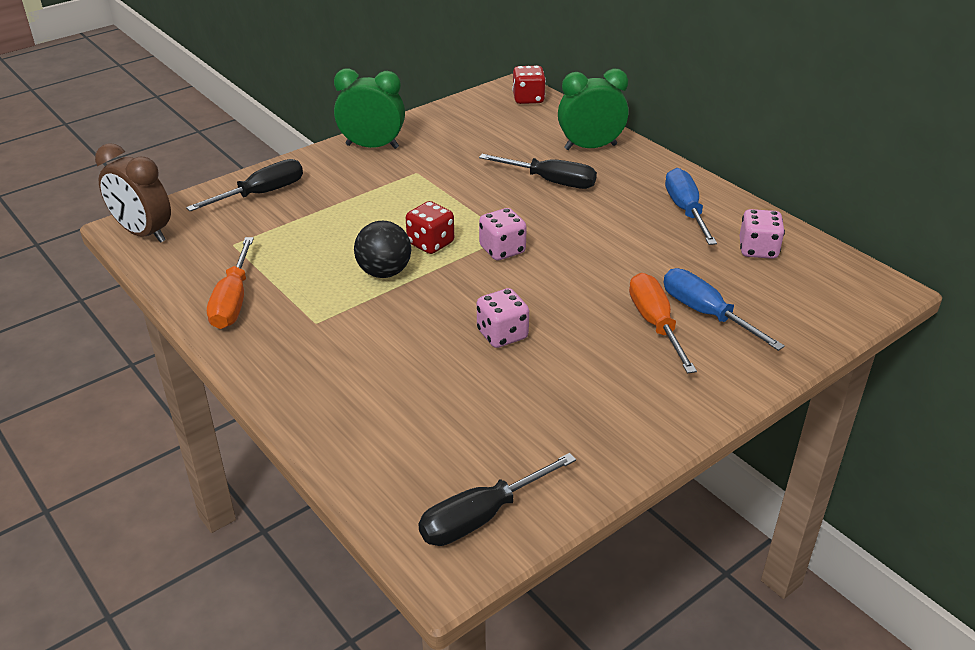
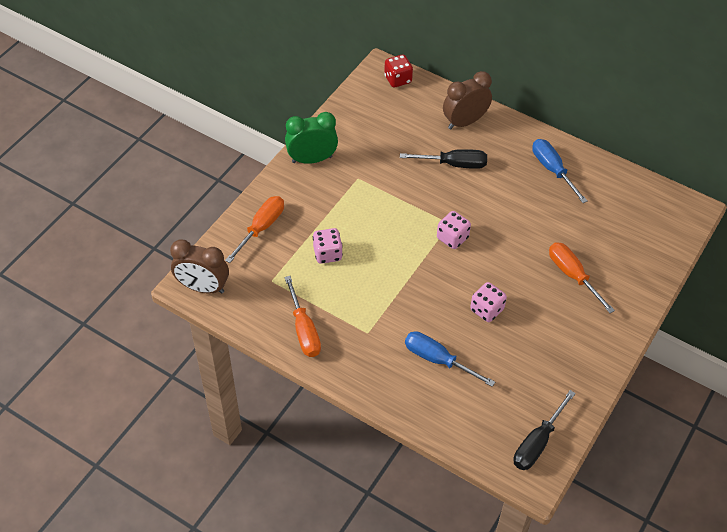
camera: 20 degrees left, 15 degrees up
(261, 194) = (261, 228): black screwdriver -> orange screwdriver
(384, 272) = (387, 278): black ball -> none
(430, 243) = (403, 244): red dice -> none
(590, 147) = (465, 122): green clock -> brown clock
(706, 314) = (599, 259): blue screwdriver -> blue screwdriver (438, 360)
(758, 250) = (610, 195): pink dice -> pink dice (327, 254)

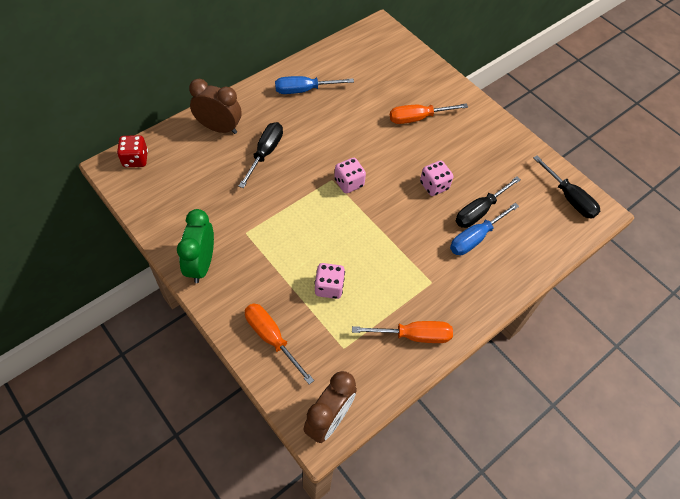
camera: 75 degrees left, 5 degrees up
(465, 122) = (219, 128): brown clock -> brown clock turned 120 degrees clockwise
(474, 357) = (480, 211): none -> black screwdriver

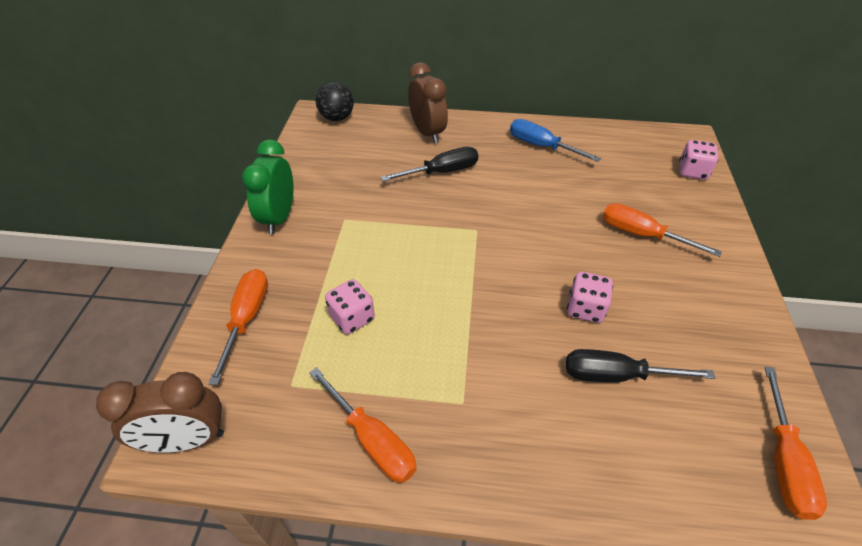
camera: 50 degrees right, 10 degrees down
(135, 159) = (337, 118): red dice -> black ball
(201, 264) = (279, 217): green clock -> green clock turned 45 degrees counterclockwise
(349, 183) = (490, 243): pink dice -> pink dice (692, 171)
(475, 238) = (576, 400): blue screwdriver -> none
(569, 198) = (783, 461): black screwdriver -> orange screwdriver

